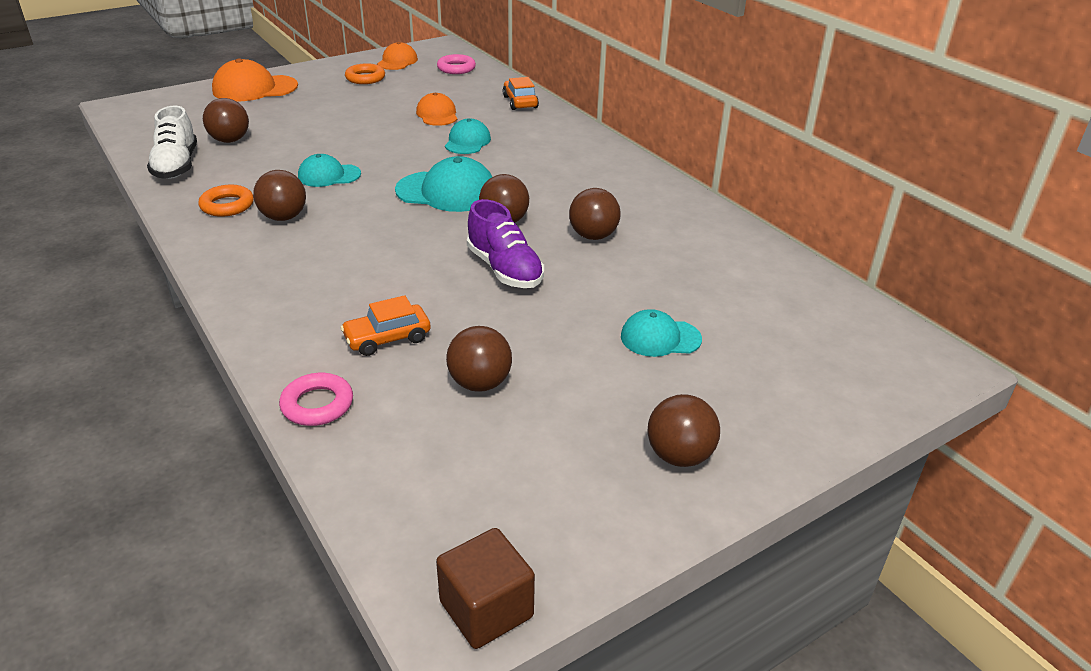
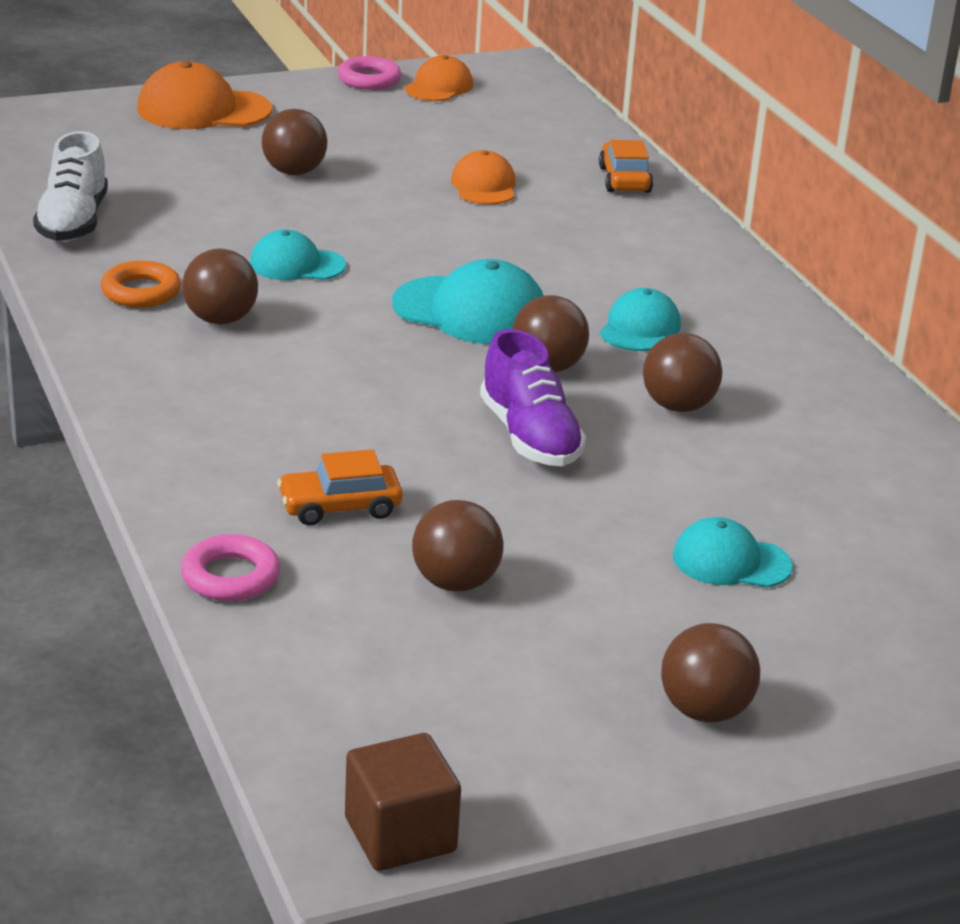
camera: 10 degrees right, 5 degrees down
(230, 140) = (156, 191): brown ball -> brown ball (294, 172)
(365, 78) = (381, 110): orange ring -> none
(456, 68) = (533, 109): pink ring -> pink ring (369, 79)
(467, 142) = (522, 236): turquoise cap -> turquoise cap (639, 328)

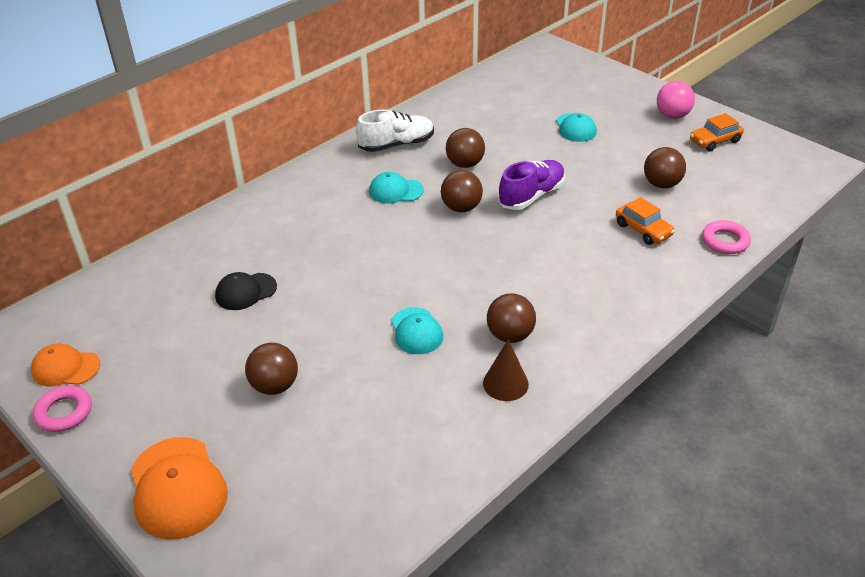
camera: 110 degrees left, 10 degrees up
(73, 222) = (434, 466): white shoe -> white shoe (396, 145)
(141, 292) = (505, 383): orange ring -> brown cone
(400, 835) = (807, 155): brown cube -> none
(471, 311) = (422, 248): turquoise cap -> none
(484, 186) = (245, 291): orange cap -> black cap
(624, 180) = (202, 239): orange car -> orange car (714, 141)
(705, 711) = (672, 115): brown ball -> pink ball

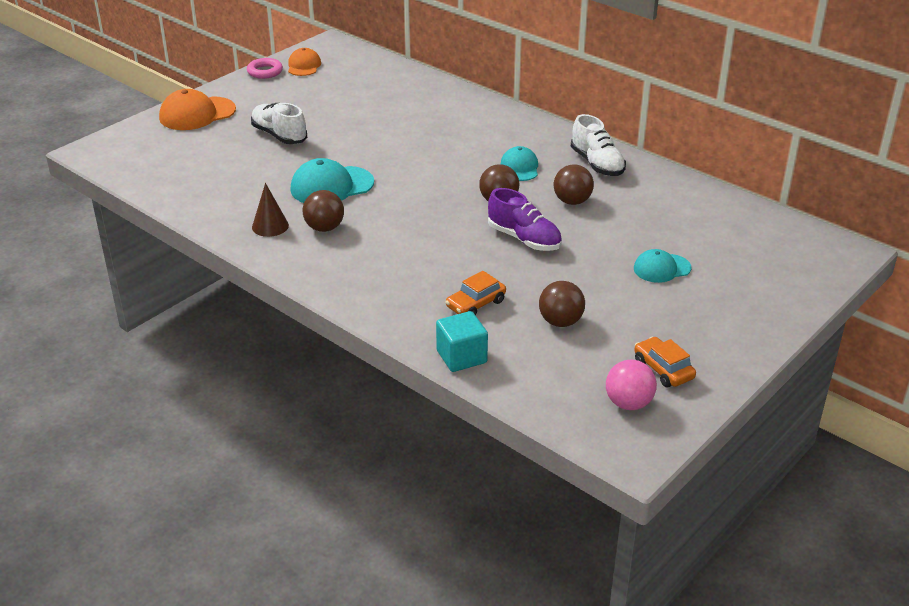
camera: 85 degrees right, 5 degrees down
(245, 291) = (379, 115): black cap -> none
(275, 386) = (279, 135): brown ball -> white shoe
(416, 331) = (331, 186): turquoise cap -> turquoise cap, size x1.60
(672, 115) = (714, 341): pink ball -> pink ball (628, 403)
(725, 241) = (461, 357): pink ring -> turquoise cube

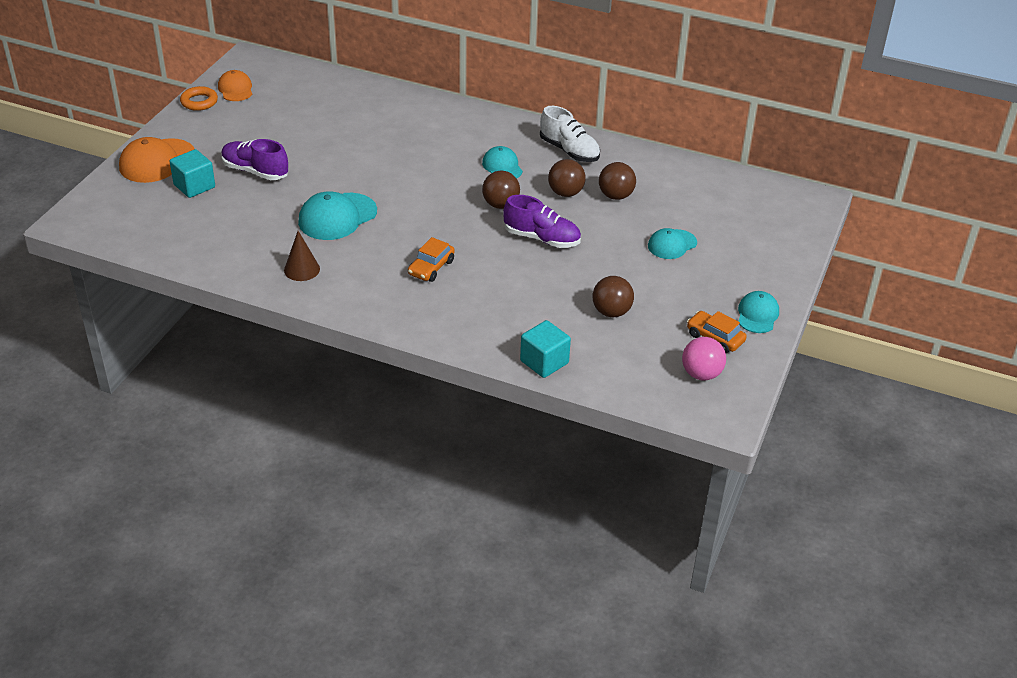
camera: 20 degrees left, 5 degrees up
(217, 139) = (194, 186): none -> turquoise cube
(265, 72) = (199, 102): pink ring -> orange ring
(279, 135) = (255, 171): white shoe -> purple shoe
(324, 228) = (354, 261): brown ball -> brown ball (615, 196)
(475, 304) = (531, 310): orange car -> orange car (431, 268)
(724, 355) = (757, 315): none -> turquoise cap

